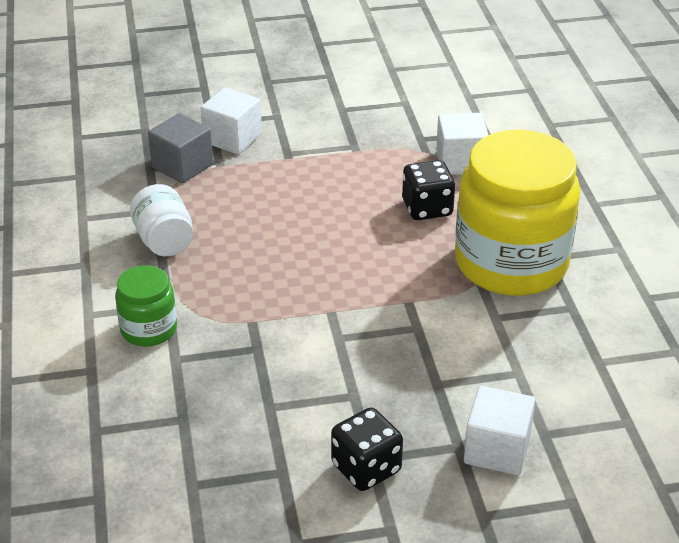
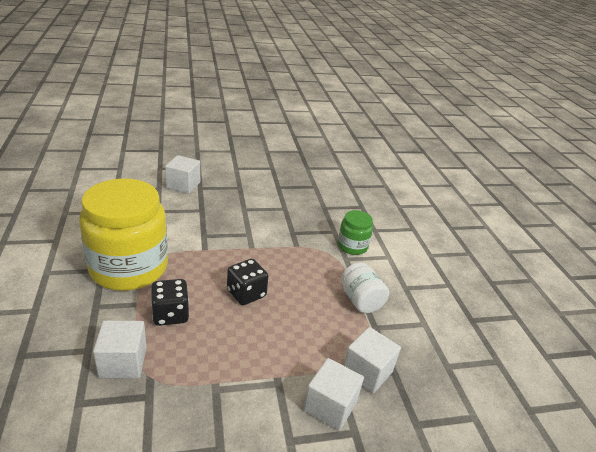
camera: 175 degrees right, 5 degrees down
(182, 166) = (367, 371): grey cube -> white cube
(366, 468) = (242, 184): black dice -> black dice (246, 293)

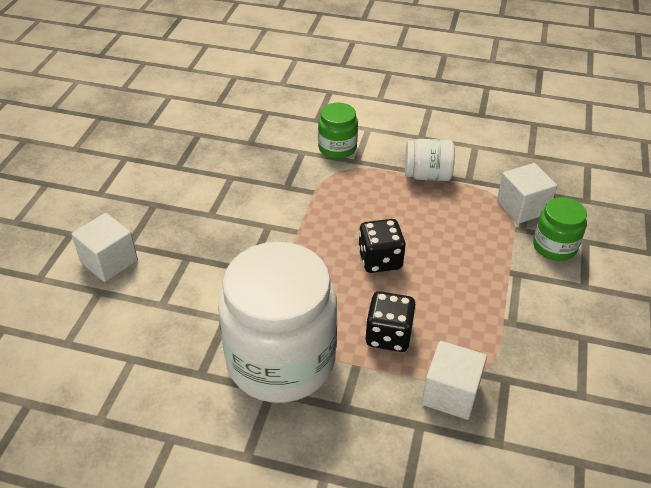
camera: 60 degrees left, 10 degrees up
(129, 268) = (281, 360): yellow jar -> white jar
(330, 406) = (554, 246): white cube -> green jar

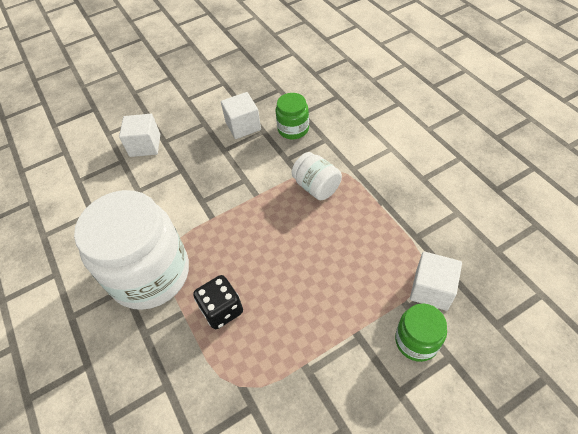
camera: 50 degrees right, 10 degrees up
(337, 148) = (351, 150): green jar -> green jar (293, 129)
(380, 260) = (280, 253): black dice -> none
(427, 175) = (389, 212): white jar -> white jar (316, 187)
(450, 393) = (208, 383): white cube -> white cube (243, 126)

